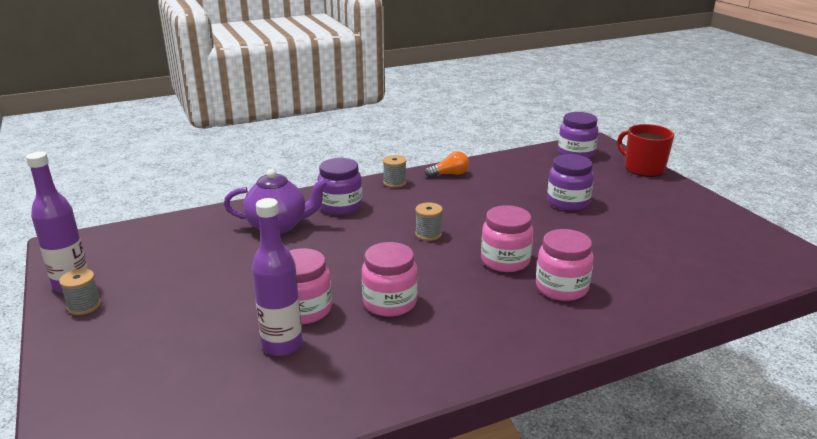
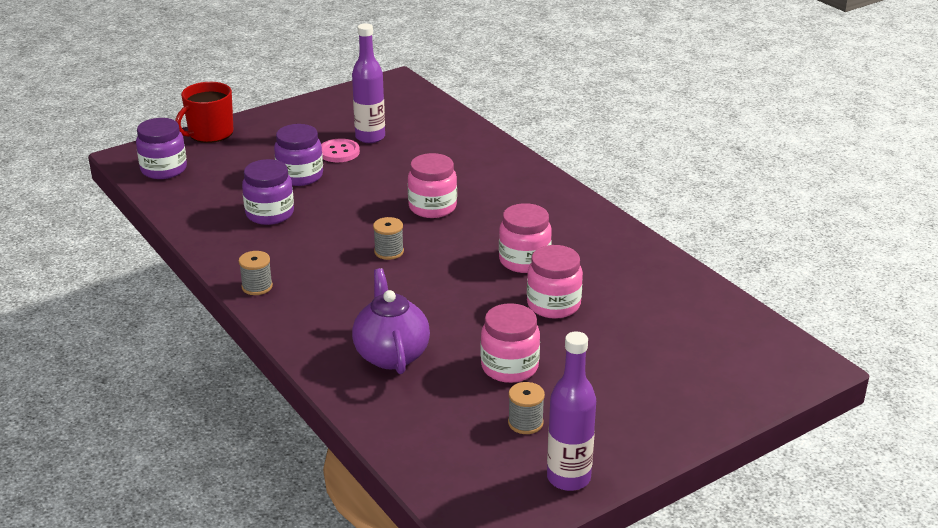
camera: 100 degrees left, 5 degrees up
(84, 306) = (603, 450): grey spool -> grey spool (525, 423)
(282, 345) = (610, 307): purple bottle -> purple bottle (370, 137)
(340, 206) = (330, 317): purple jar -> purple jar (270, 214)
(449, 174) = (229, 249): orange light bulb -> none
(561, 288) = (471, 181): pink jar -> pink jar (509, 367)
(617, 221) = (339, 152): none -> pink button

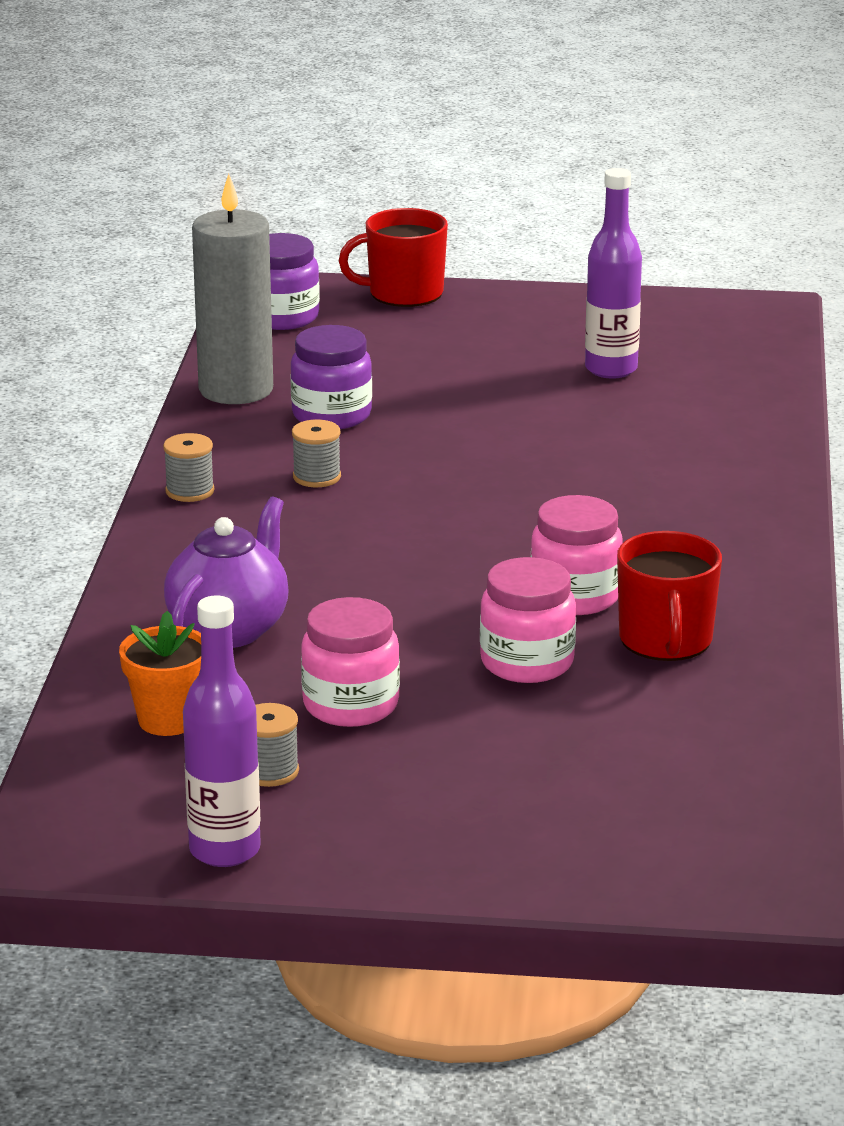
camera: 40 degrees right, 5 degrees down
(198, 219) = (236, 389): none -> grey candle
(300, 176) = (439, 384): purple jar -> none
(339, 152) = (537, 373): pink button -> none
(389, 252) = (411, 515): grey spool -> grey spool (317, 477)
(432, 207) = (555, 485): pink jar -> none
(435, 421) = (168, 720): none -> orange flower pot
(594, 265) = (666, 640): none -> red mug

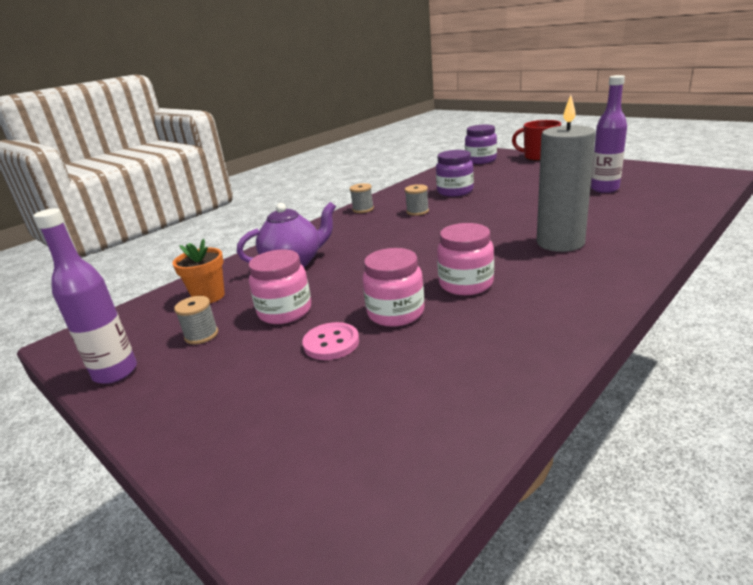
camera: 40 degrees right, 0 degrees up
(236, 389) = (431, 179): grey candle -> grey candle (560, 243)
(491, 724) = (331, 343): none -> pink button
(666, 640) = (488, 321): red mug -> none

